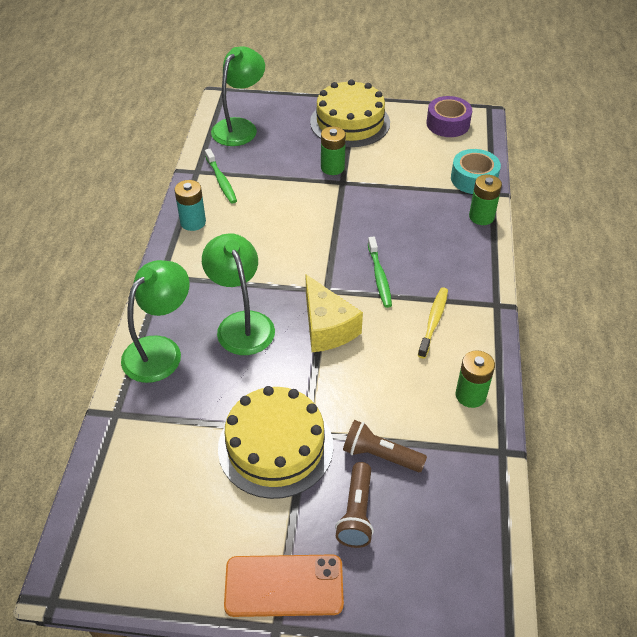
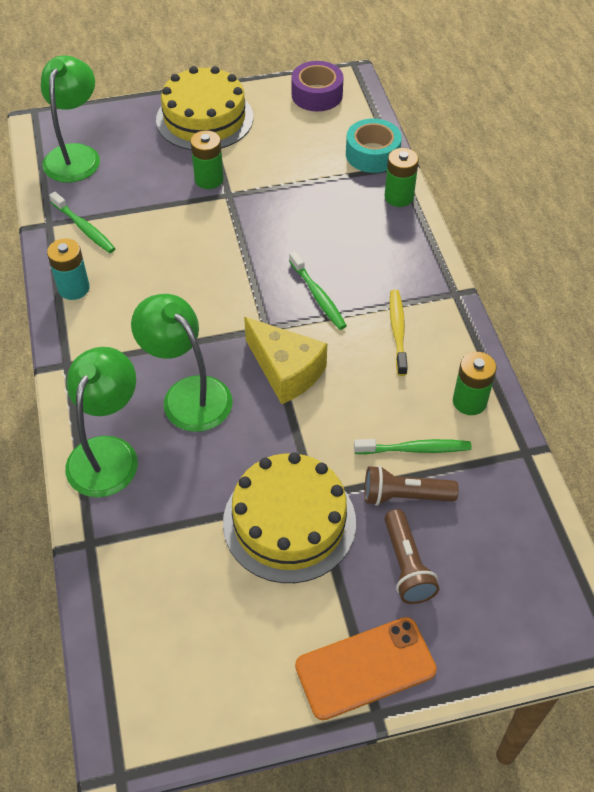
camera: 20 degrees left, 5 degrees up
(406, 420) = (415, 449): none -> green toothbrush

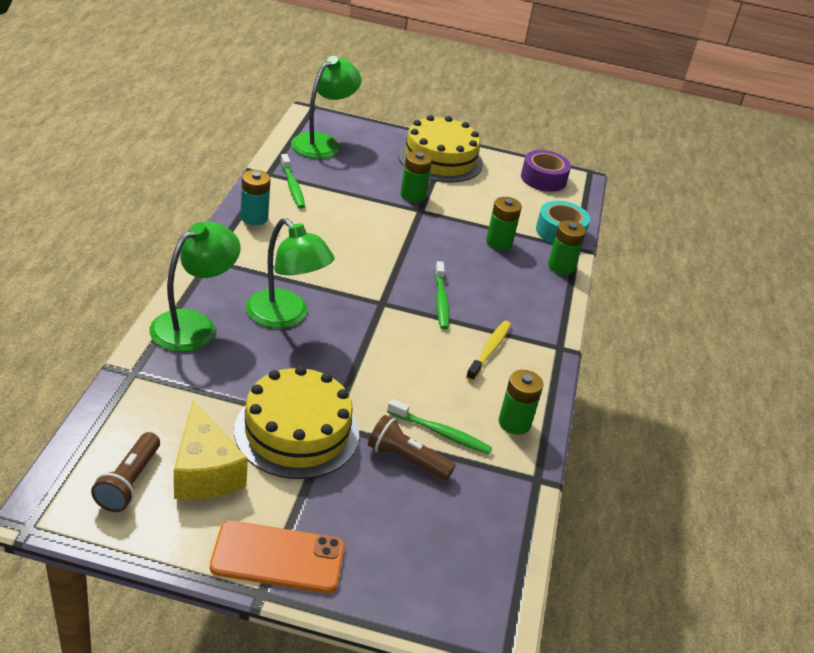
camera: 20 degrees right, 15 degrees down
(188, 394) = (285, 316): green lamp -> green lamp turned 150 degrees clockwise
(286, 371) = (375, 336): yellow cheese -> yellow cheese (205, 471)
(326, 197) = (499, 243): none -> green battery
(407, 565) = (370, 506): brown flashlight -> brown flashlight (129, 482)

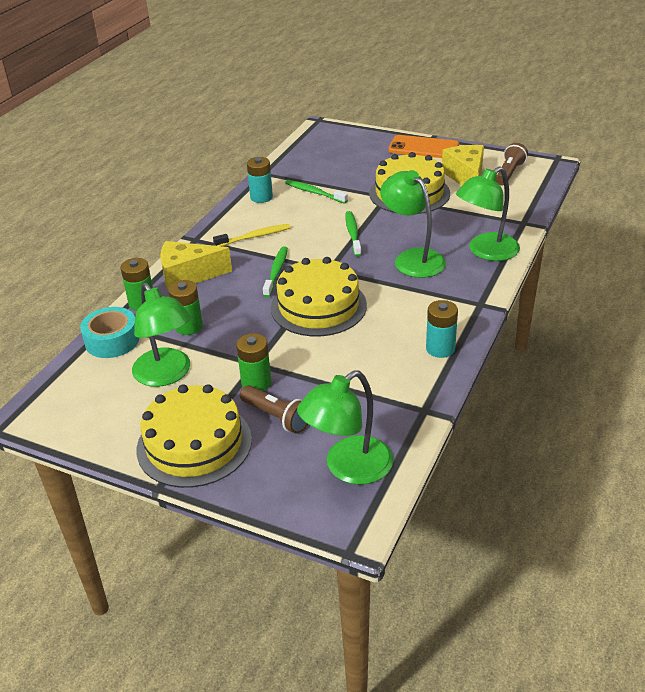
camera: 160 degrees left, 0 degrees up
(292, 186) = (396, 391): green toothbrush -> green toothbrush (353, 234)
(380, 260) = (318, 306): none -> yellow cake
(406, 459) = (342, 181): brown flashlight -> brown flashlight (277, 417)
(489, 350) = (254, 237): yellow toothbrush -> yellow toothbrush turned 150 degrees counterclockwise
(491, 203) = (166, 375): none -> green lamp
(514, 423) = (261, 197): green battery -> turquoise battery
(535, 297) = (188, 276): none -> yellow cheese
(543, 178) = (73, 415): purple tape -> none

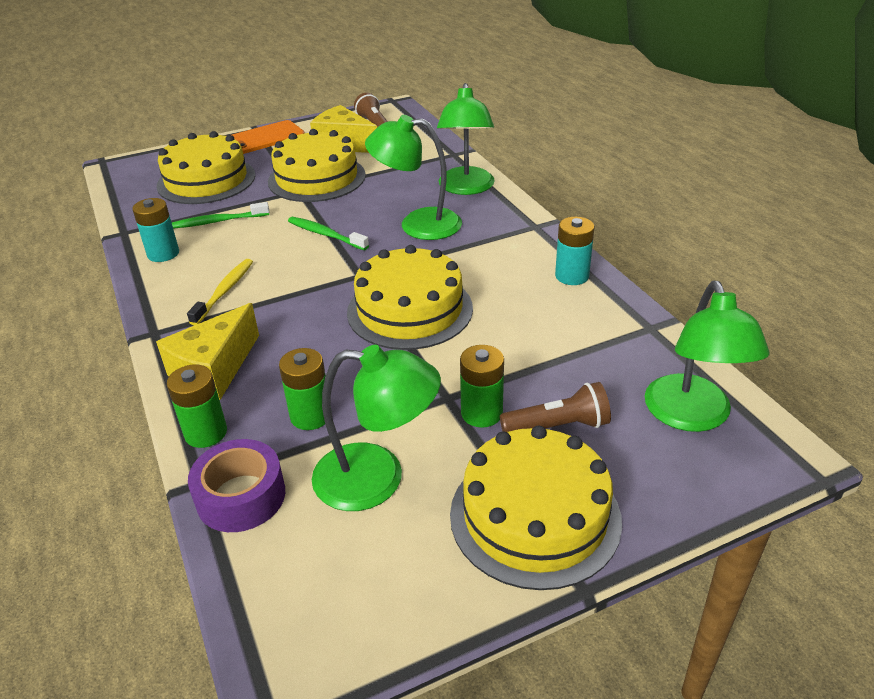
camera: 50 degrees left, 0 degrees up
(112, 340) = (241, 496): turquoise tape -> purple tape
(276, 272) = (310, 307): green toothbrush -> none
(349, 162) = (206, 180): none -> yellow cake

